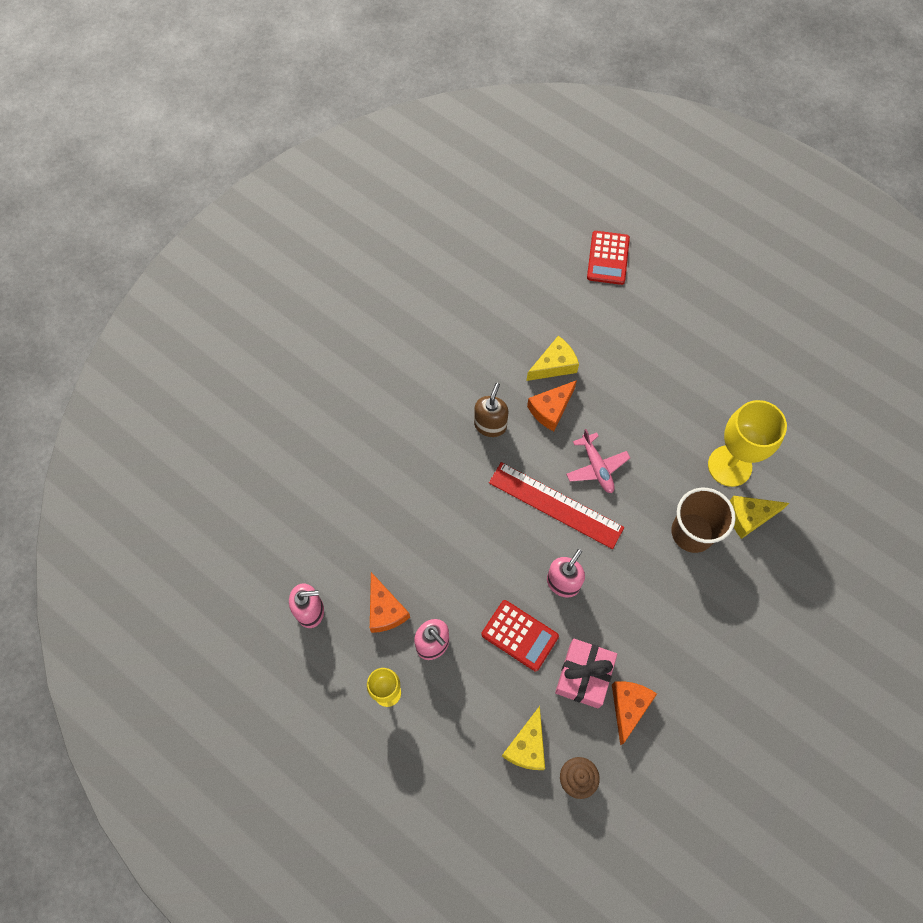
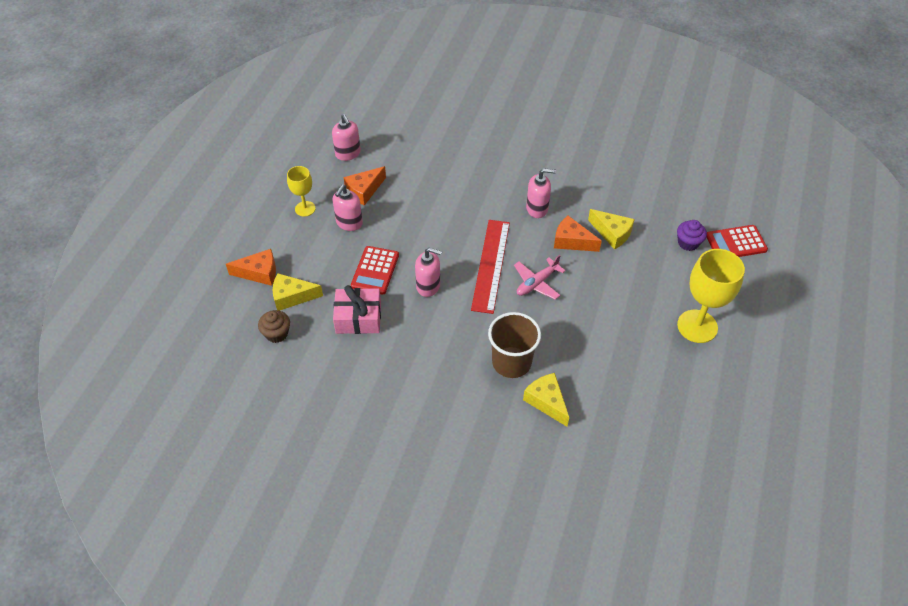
camera: 70 degrees right, 15 degrees down
(490, 425) = (537, 209): brown soap dispenser -> pink soap dispenser
(593, 300) = (688, 243): none -> purple cupcake
(628, 707) = (343, 353): orange cheese -> orange cheese (259, 273)
(729, 466) = (588, 376): yellow goblet -> yellow goblet (697, 326)

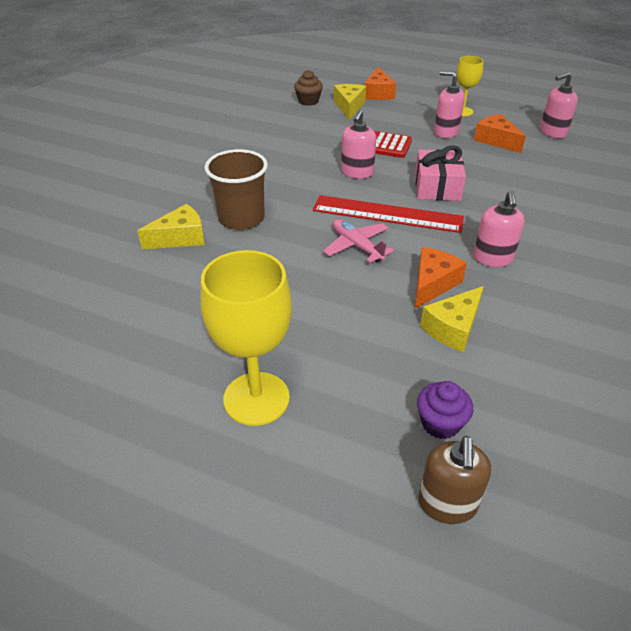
camera: 95 degrees right, 10 degrees down
(358, 318) = (319, 135): pink gift -> pink gift (437, 187)
(736, 243) = (447, 504): red calculator -> brown soap dispenser

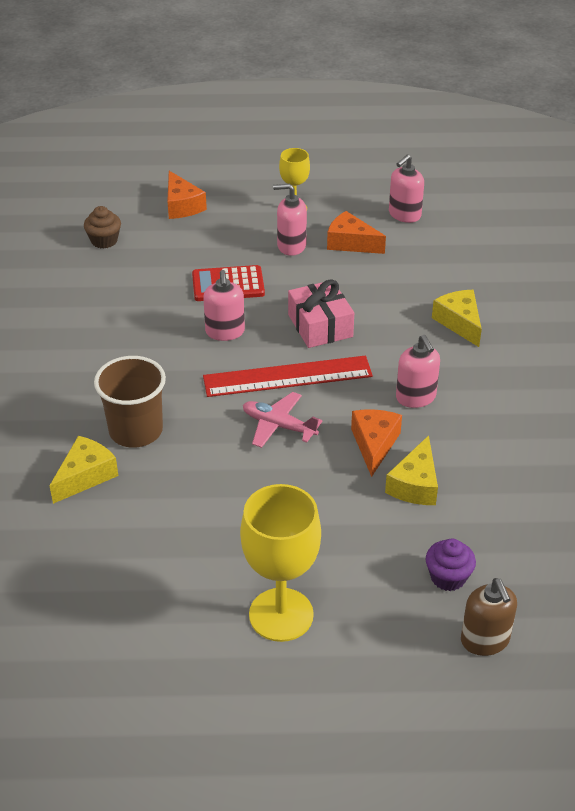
camera: 25 degrees left, 0 degrees up
(349, 107) = (159, 236): yellow cheese -> yellow cheese (459, 323)

